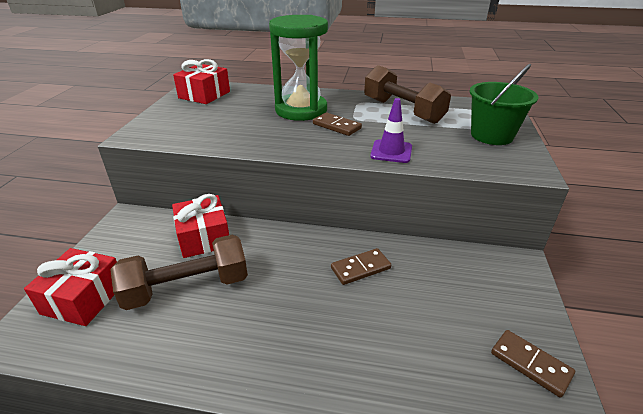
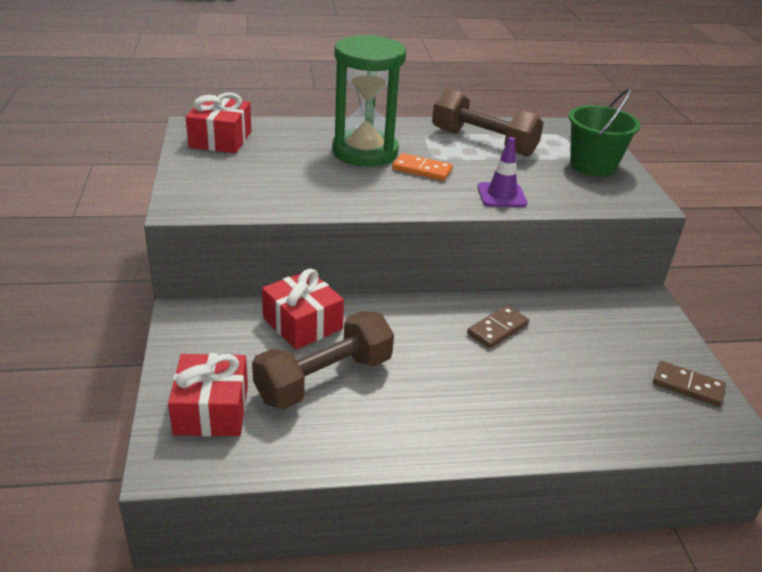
camera: 20 degrees left, 0 degrees up
(337, 126) = (422, 170): brown domino -> orange domino

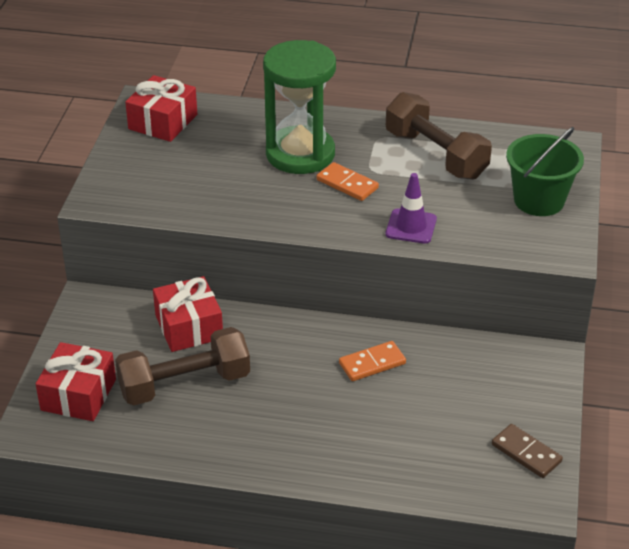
camera: 20 degrees right, 5 degrees up
(497, 329) = (372, 363): brown domino -> orange domino

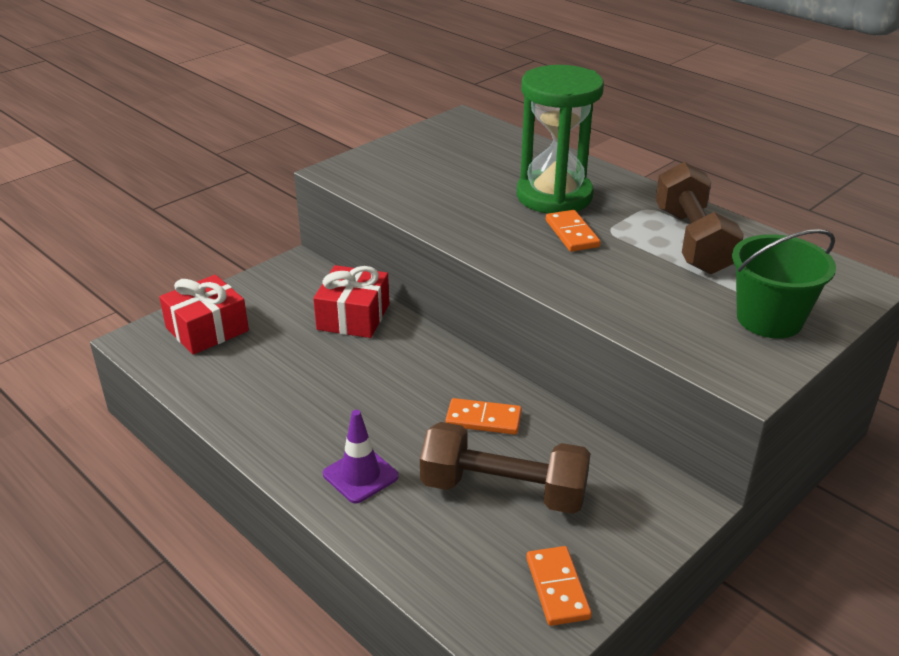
camera: 35 degrees right, 5 degrees down
(163, 122) = (460, 136): red gift -> none
(184, 384) = (297, 360): brown dumbbell -> brown dumbbell (503, 491)
(411, 226) = (596, 290): purple traffic cone -> purple traffic cone (360, 475)
(526, 453) = (557, 588): brown domino -> orange domino

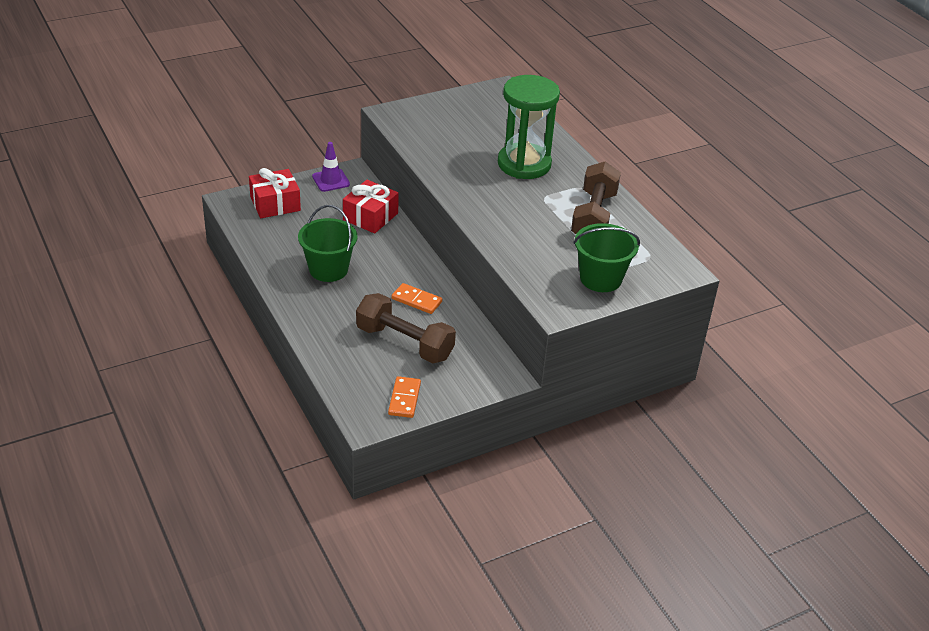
camera: 15 degrees right, 5 degrees up
(329, 405) = (328, 269): none -> green bucket
(360, 475) = (327, 314): purple traffic cone -> purple traffic cone (331, 180)
(572, 233) = (517, 194): orange domino -> none

